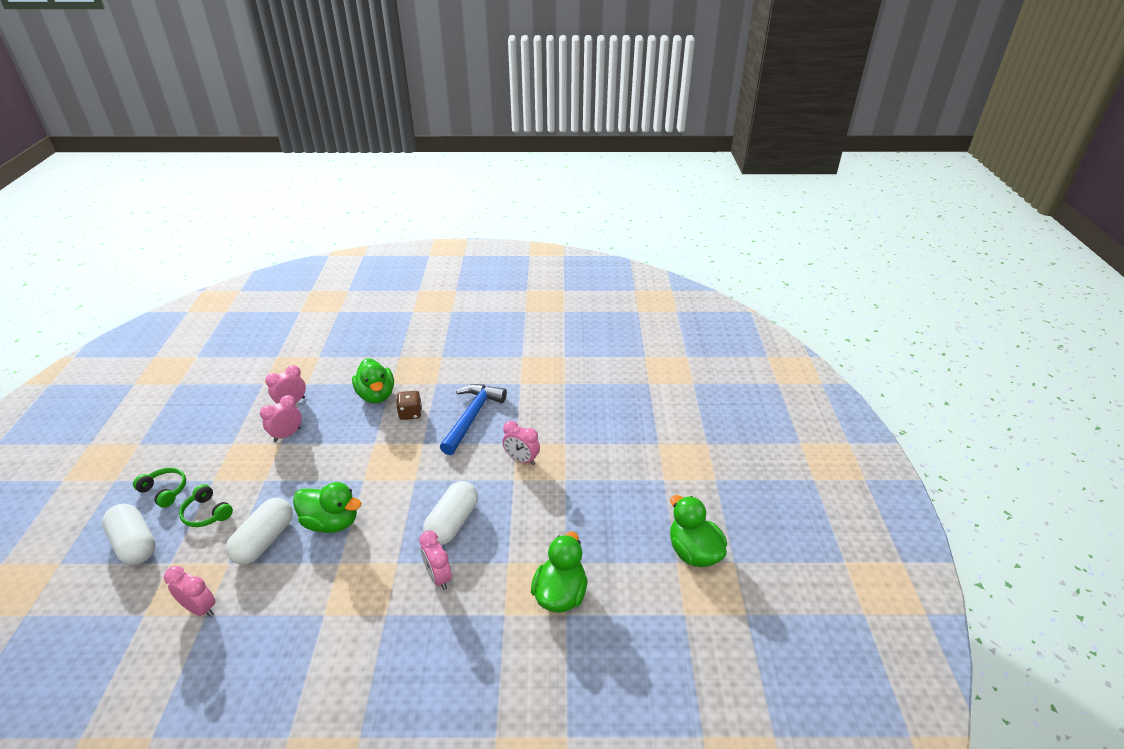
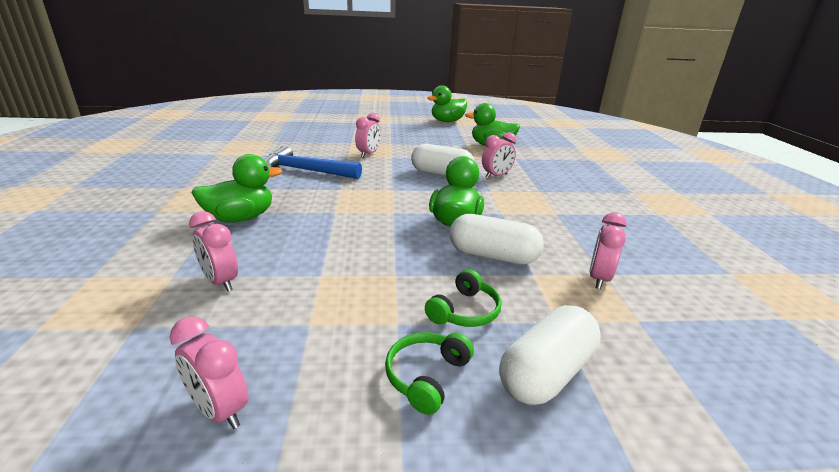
camera: 95 degrees left, 10 degrees down
(287, 435) = (302, 272): pink clock -> pink clock (219, 410)
(410, 413) = (288, 197): brown dice -> none

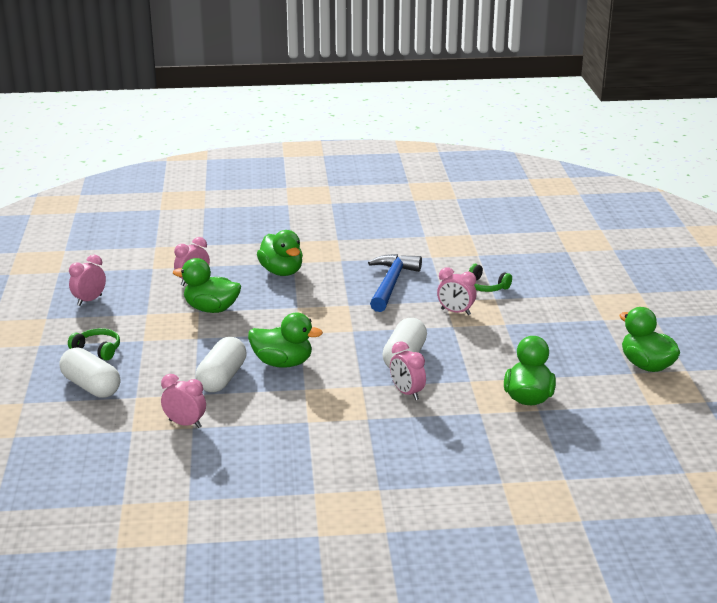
camera: 90 degrees right, 0 degrees up
(318, 265) = (211, 309): none -> green duck
(464, 311) = (152, 363): green headphones -> green headphones (486, 286)

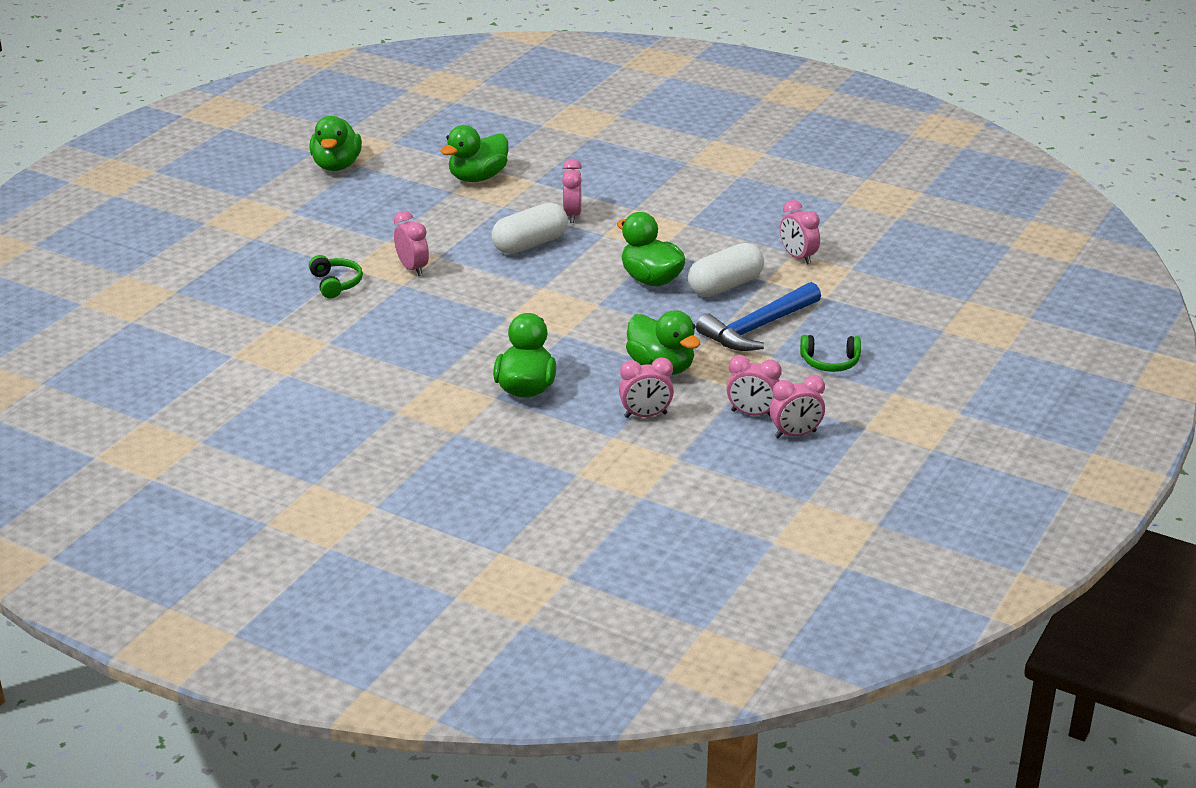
camera: 145 degrees left, 5 degrees up
(91, 386) = (863, 323): white capsule -> none
(97, 350) = (830, 362): green headphones -> green headphones turned 60 degrees counterclockwise
(126, 302) = (752, 414): none -> pink clock
(391, 283) = (426, 324): blue hammer -> blue hammer (757, 328)

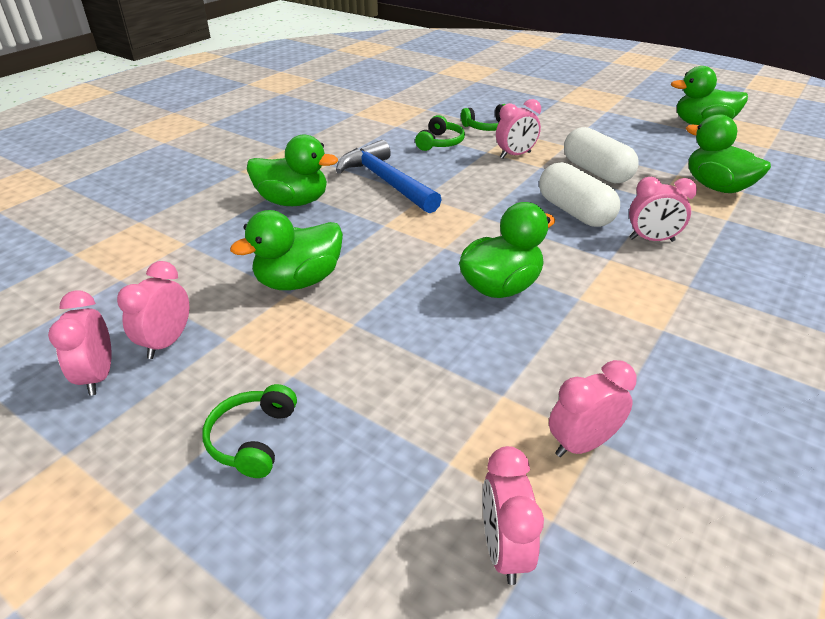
camera: 95 degrees right, 5 degrees up
(379, 312) = (440, 142): none -> green headphones
(645, 415) = (209, 264): pink clock -> pink clock (504, 549)
(725, 286) = (485, 350): white capsule -> white capsule (596, 171)
(757, 328) = (367, 370): blue hammer -> blue hammer (386, 181)

